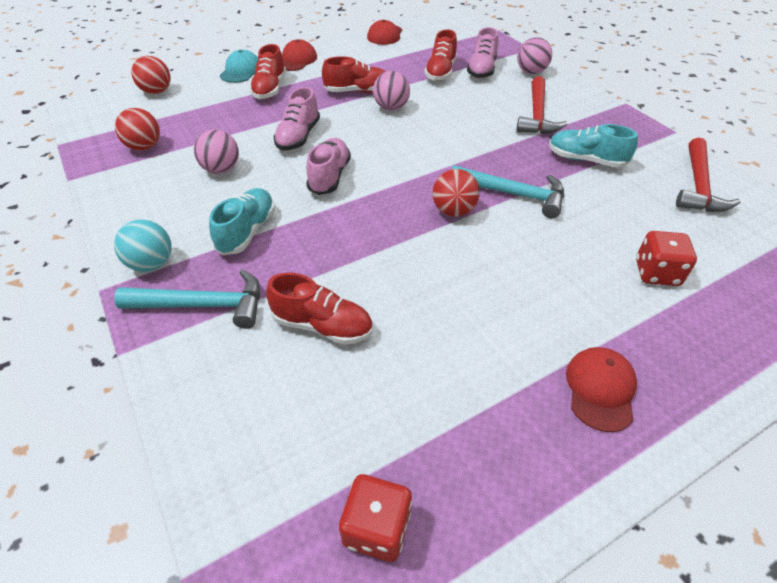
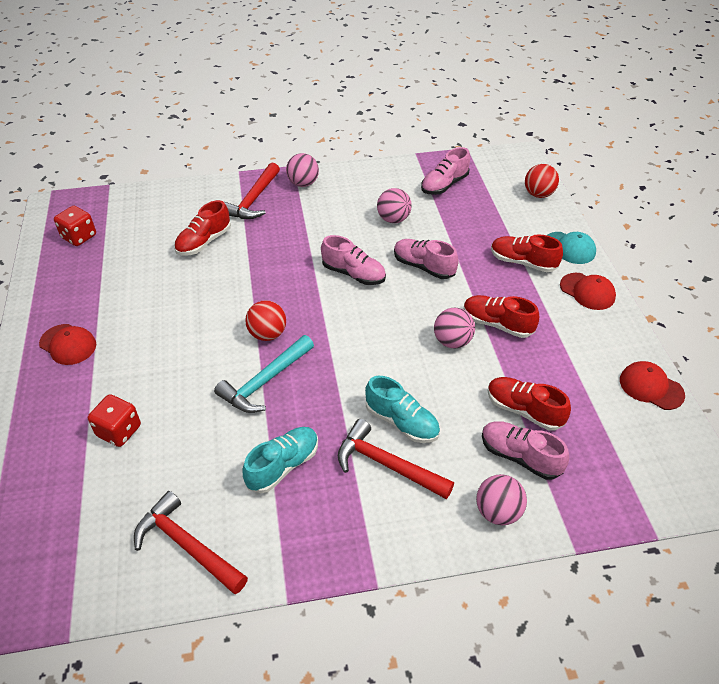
camera: 110 degrees right, 0 degrees up
(144, 147) = (444, 185): red ball -> pink shoe
(152, 264) = (303, 183): turquoise ball -> pink ball
(203, 305) = (253, 200): turquoise hammer -> red hammer
(247, 231) = (310, 223): turquoise shoe -> turquoise shoe (402, 422)
(358, 91) = (497, 324): red shoe -> red shoe turned 105 degrees clockwise

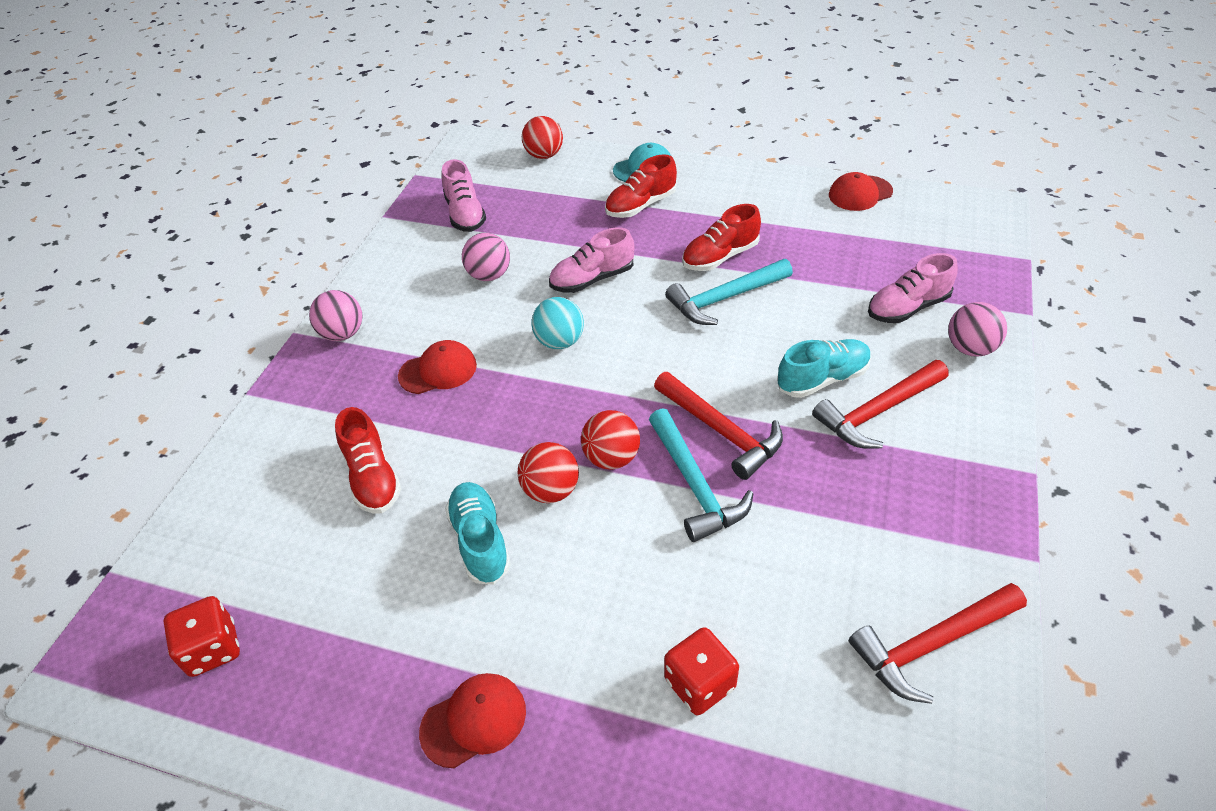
camera: 60 degrees left, 0 degrees up
(229, 316) = (551, 490): none -> red ball
(253, 200) = (329, 395): red hammer -> red hammer (721, 431)
(283, 466) = (842, 507): turquoise shoe -> turquoise shoe (480, 541)
(353, 274) = (560, 342): pink shoe -> turquoise ball
(452, 341) = (725, 298): pink ball -> turquoise hammer
(524, 410) = (849, 283): red shoe -> none
(587, 291) = (713, 181): red cap -> red cap (438, 371)

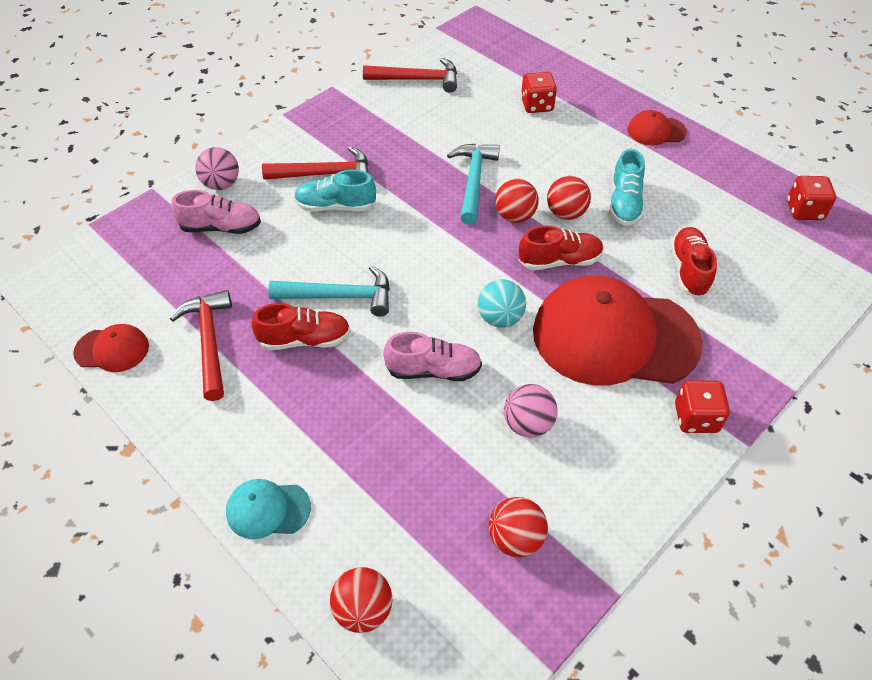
camera: 155 degrees left, 5 degrees up
(343, 334) = (696, 418): pink ball -> red dice
(438, 371) = (614, 336): red cap -> red cap, size x2.30
(465, 214) = (515, 538): pink shoe -> red ball
(641, 205) = (319, 445): red shoe -> red shoe (559, 261)
(721, 431) = (432, 203): red hammer -> red hammer (209, 342)

